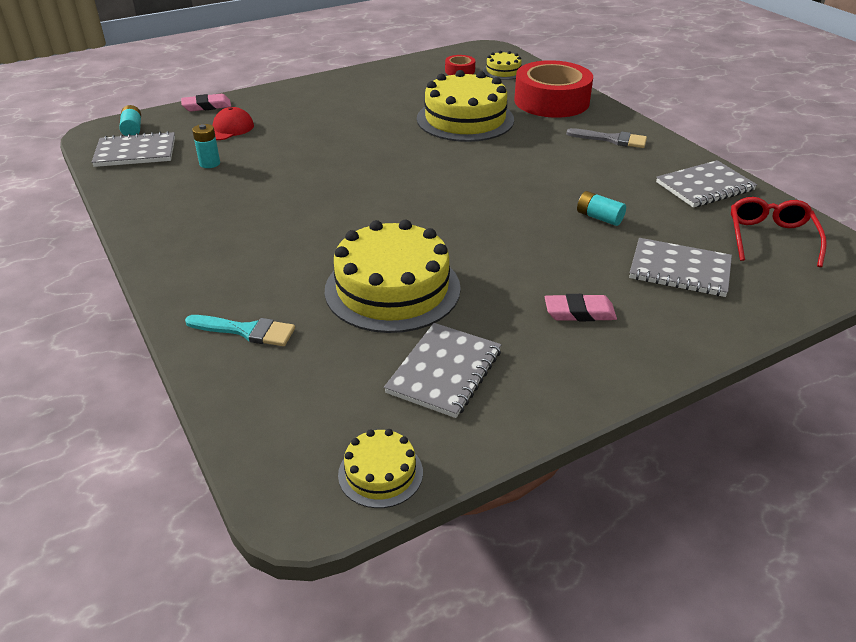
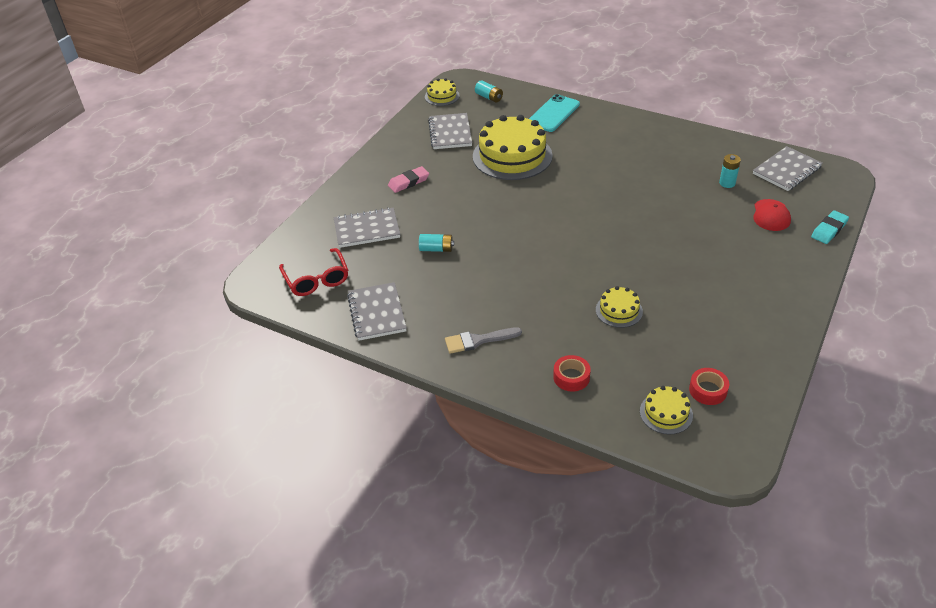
camera: 150 degrees right, 5 degrees up
(132, 129) = (829, 185): turquoise battery -> turquoise battery (489, 97)
(207, 106) = (829, 230): pink eraser -> turquoise eraser
(246, 331) = (553, 113): turquoise brush -> turquoise phone
(465, 119) = (619, 310): yellow cake -> yellow cake, size x0.48
(551, 101) = (571, 377): red tape -> red tape, size x0.43
(704, 186) = (377, 313): grey notebook -> grey notebook turned 45 degrees counterclockwise

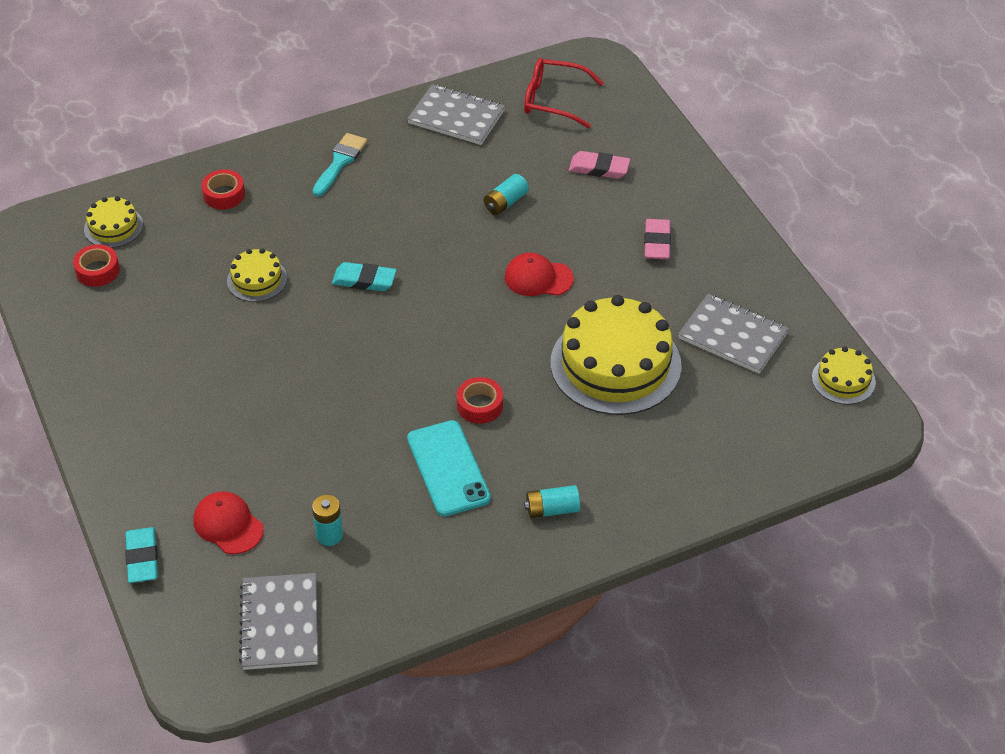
camera: 125 degrees right, 5 degrees up
(367, 229) = (599, 168): grey notebook -> pink eraser
(478, 340) = (340, 162): grey brush -> turquoise brush
(483, 207) = (538, 278): none -> red cap
(489, 97) = (791, 428): turquoise battery -> turquoise battery (552, 509)
(553, 113) = (675, 471): turquoise phone -> turquoise phone (448, 468)
(563, 267) = (364, 280): none -> turquoise eraser
(593, 181) = (479, 405): none -> red tape

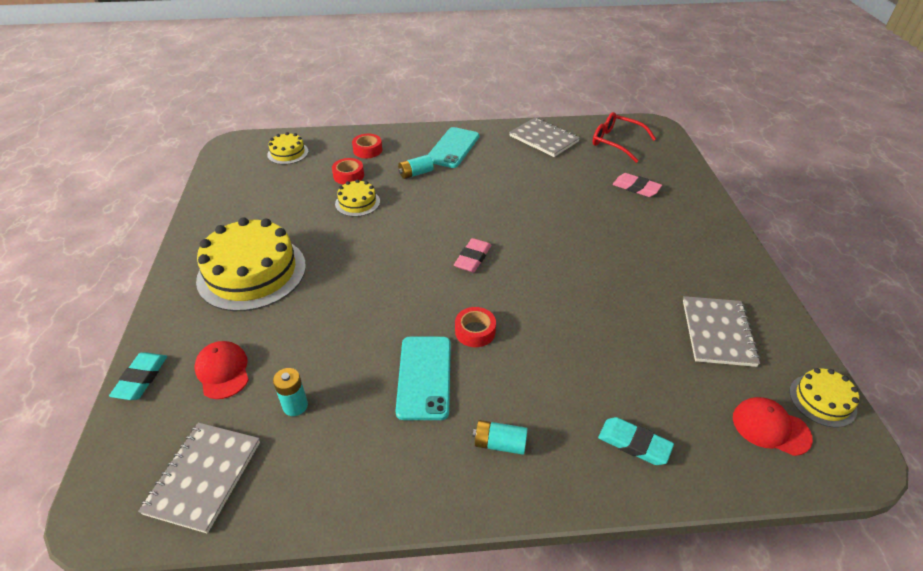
camera: 20 degrees right, 5 degrees down
(97, 270) = (260, 174): red tape -> red tape (348, 175)
(340, 162) = (453, 148): turquoise brush -> turquoise phone
(364, 280) = (431, 220): turquoise eraser -> turquoise eraser (634, 443)
(505, 203) = (557, 194): turquoise battery -> turquoise battery (416, 173)
(538, 278) = (562, 248): red cap -> red cap (770, 427)
(615, 364) = (604, 329): yellow cake -> yellow cake (252, 272)
(657, 242) = (667, 245): pink eraser -> pink eraser (472, 258)
(733, 336) = (717, 332): grey notebook -> grey notebook turned 45 degrees clockwise

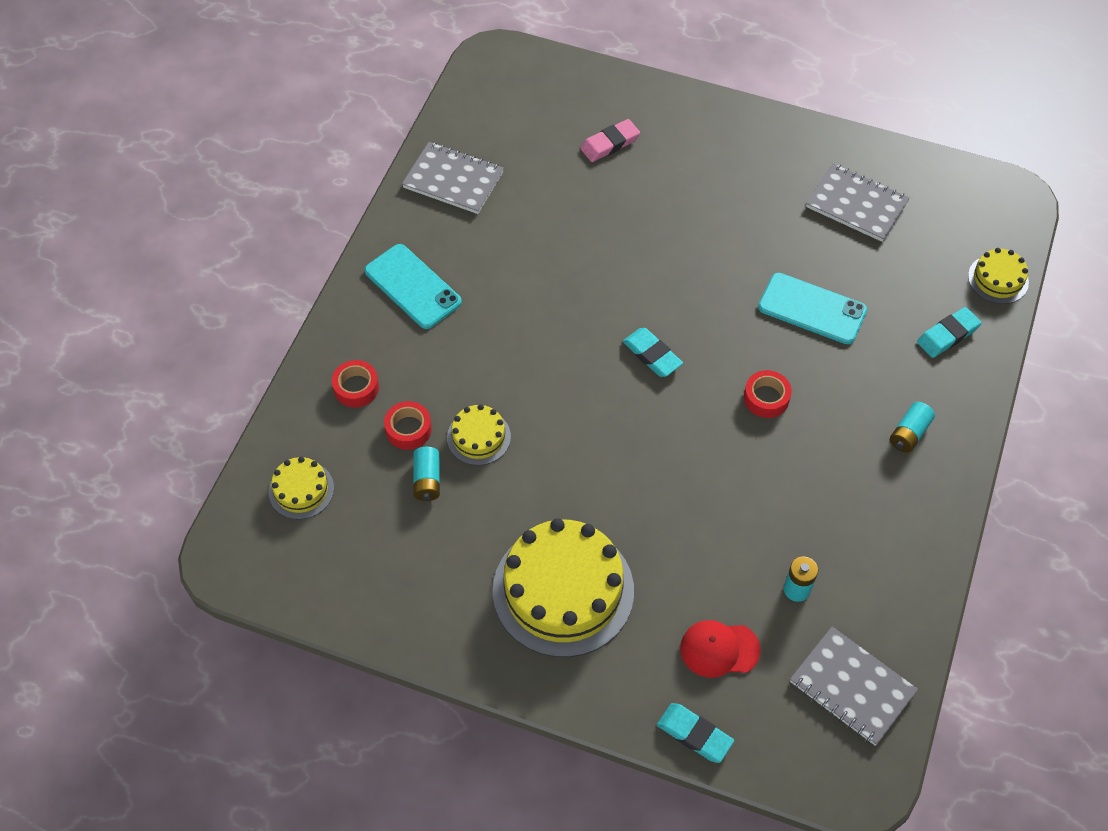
camera: 65 degrees left, 15 degrees up
(416, 173) = (449, 351): turquoise battery -> turquoise battery (427, 480)
(424, 377) = (807, 465): turquoise phone -> turquoise phone (812, 309)
(472, 258) = (652, 355): pink eraser -> turquoise eraser
(544, 139) = (453, 180): grey notebook -> grey notebook turned 45 degrees clockwise
(616, 142) = (507, 112): red glasses -> none
(770, 427) = (969, 233): red cap -> none
(822, 400) = (958, 181): yellow cake -> yellow cake (998, 279)

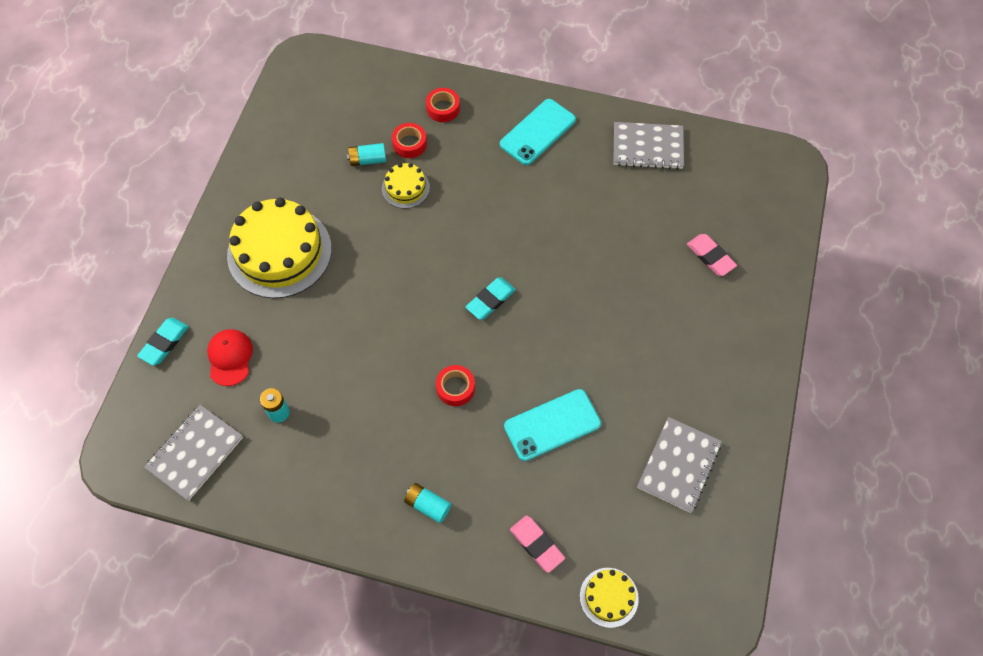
camera: 85 degrees right, 5 degrees up
(301, 490) = (357, 88): yellow cake -> none
(453, 180) = (647, 147): grey notebook -> grey notebook turned 75 degrees clockwise
(812, 309) = (552, 425): turquoise phone -> turquoise phone turned 45 degrees clockwise
(947, 335) = (537, 544): turquoise eraser -> pink eraser

